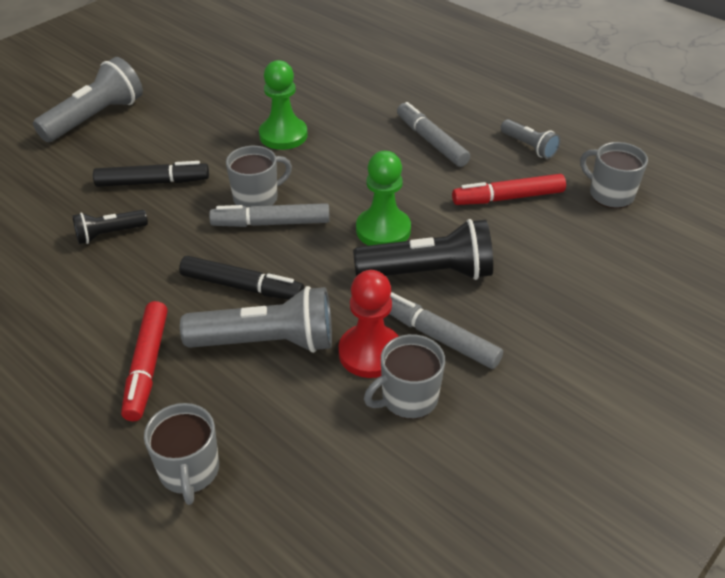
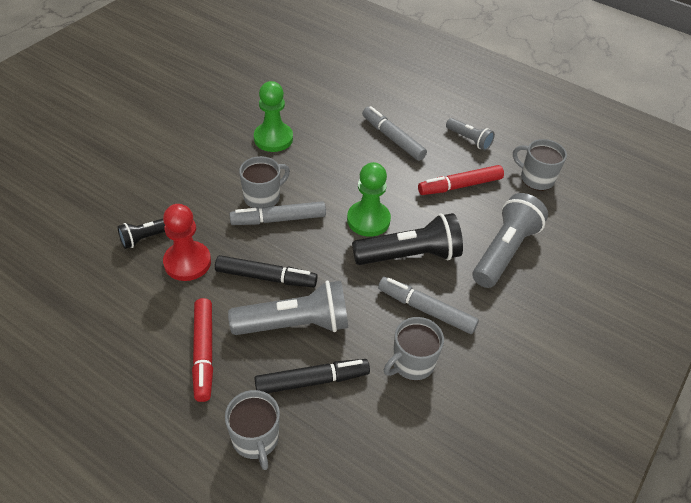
camera: 10 degrees left, 5 degrees up
(95, 118) = (112, 129): grey flashlight -> grey flashlight (504, 251)
(153, 182) = (174, 187): black marker -> black marker (312, 381)
(370, 353) = (376, 327): red pawn -> red pawn (187, 262)

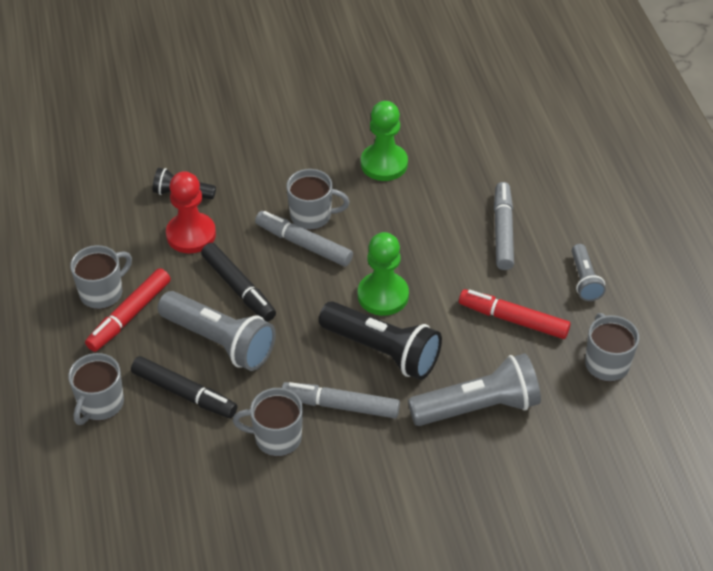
camera: 45 degrees right, 0 degrees up
(161, 350) = (102, 292): none -> grey mug
(426, 309) = (340, 405): grey marker -> grey marker turned 60 degrees counterclockwise

